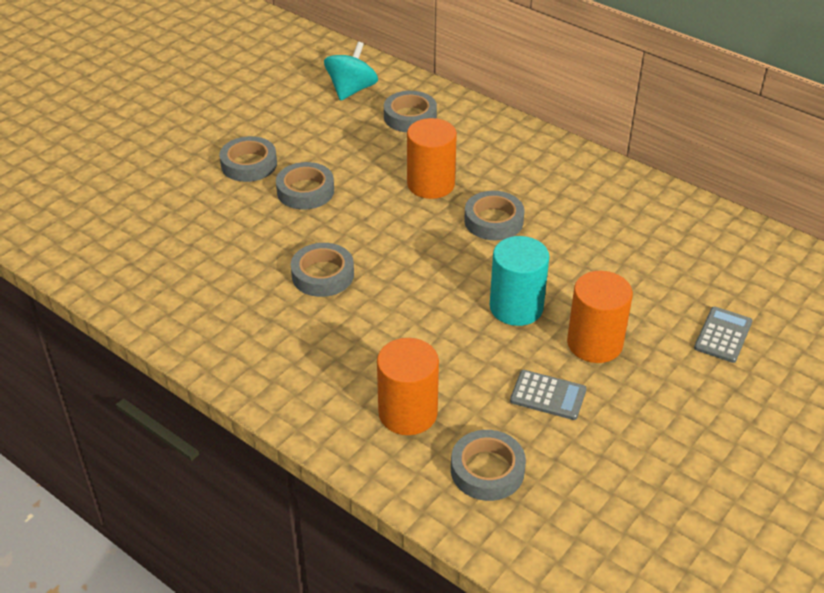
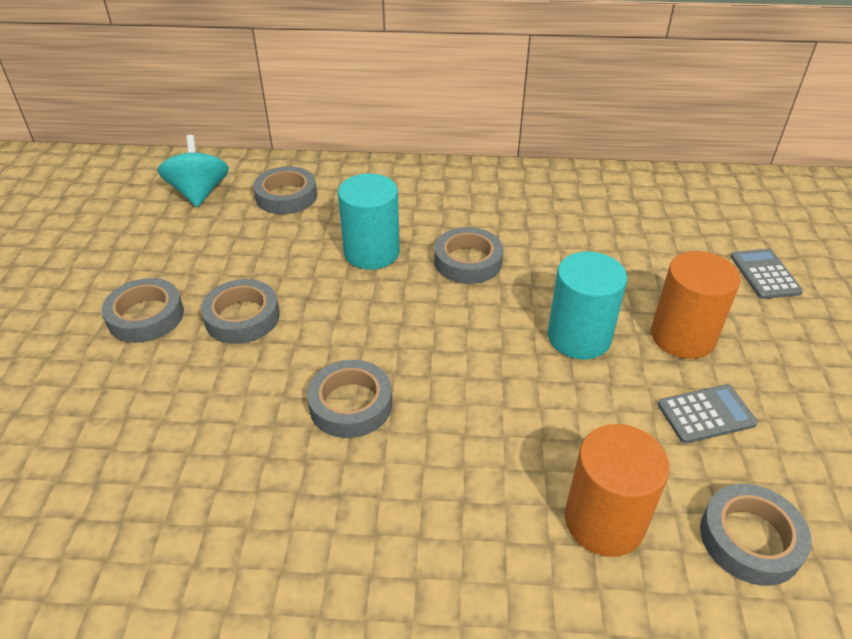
camera: 35 degrees left, 0 degrees up
(431, 184) = (371, 252): orange cylinder -> turquoise cylinder

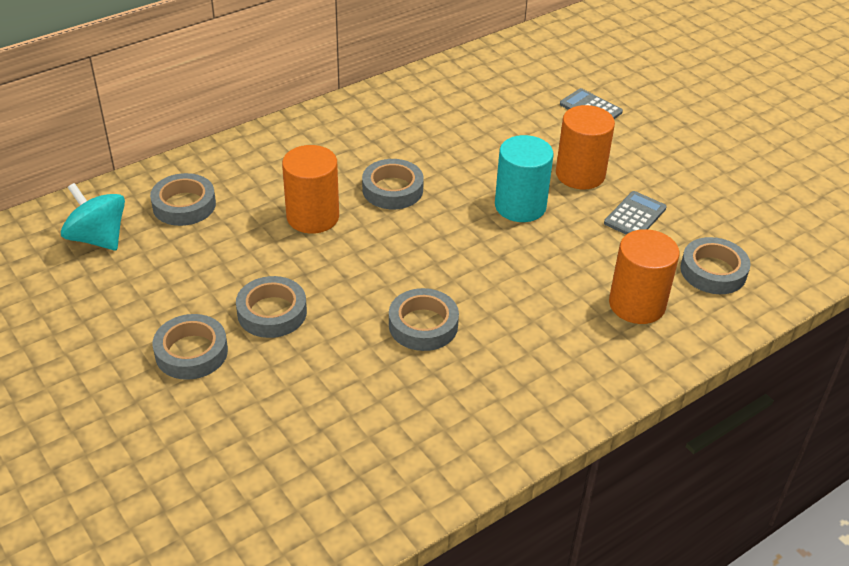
camera: 40 degrees left, 0 degrees up
(371, 252) = (313, 217): turquoise cylinder -> orange cylinder

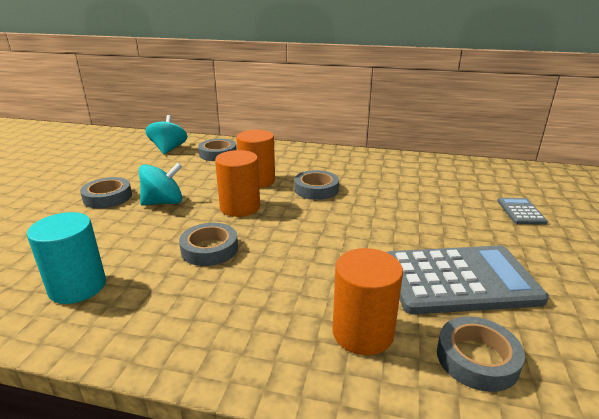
camera: 50 degrees right, 15 degrees down
(272, 312) = (163, 202): grey tape -> turquoise spinning top
(520, 206) = (377, 231): turquoise cylinder -> turquoise cylinder (77, 287)
(580, 174) = (452, 237): orange cylinder -> orange cylinder (240, 207)
(635, 216) = (459, 280): grey calculator -> grey calculator, size x2.21

